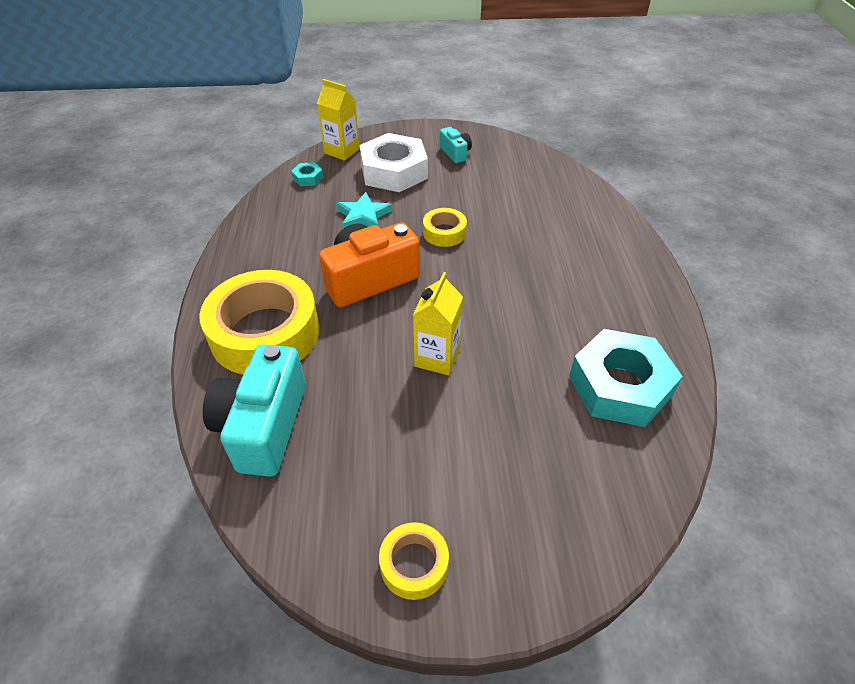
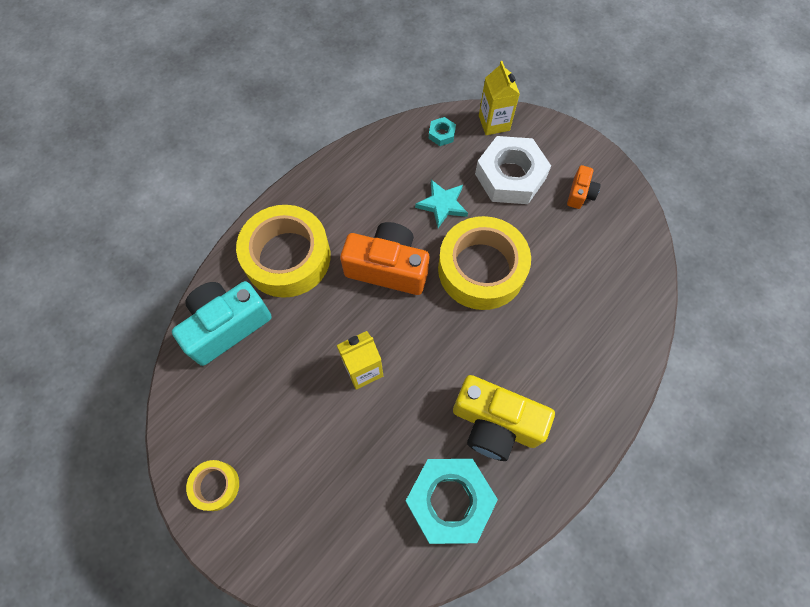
camera: 45 degrees right, 20 degrees up
(444, 232) = (481, 269): yellow tape -> yellow tape, size x2.13
(455, 153) = (580, 194): turquoise camera -> orange camera
(581, 312) = (495, 423): none -> yellow camera

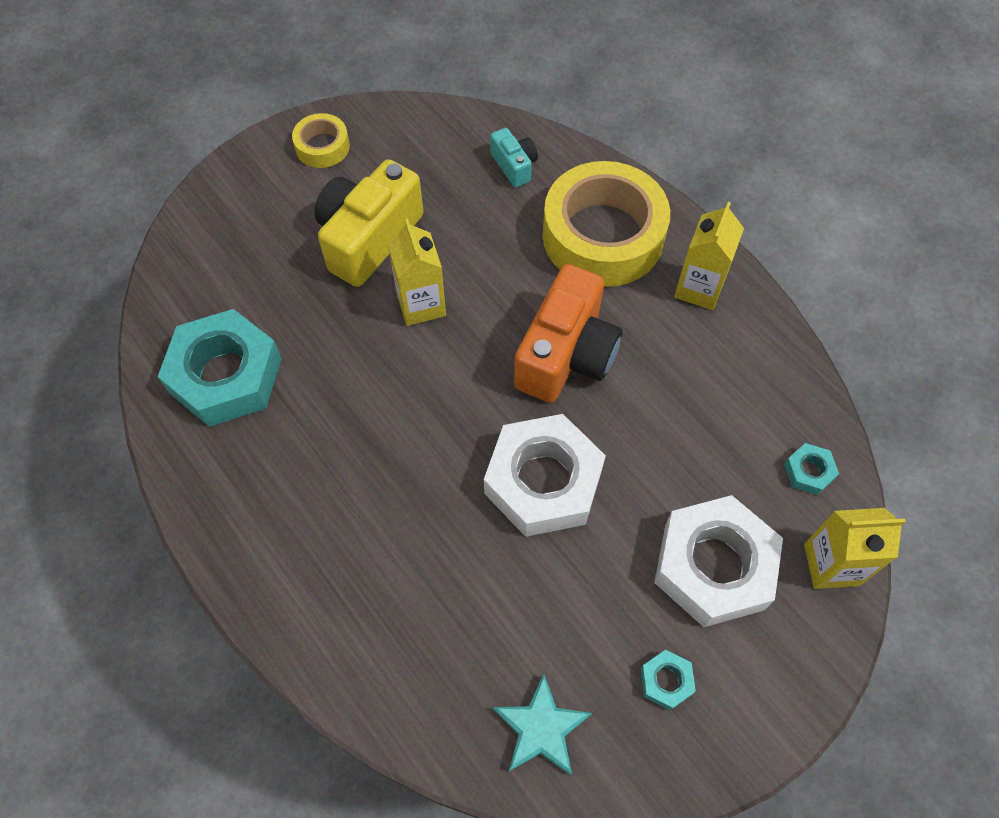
camera: 100 degrees right, 5 degrees down
(227, 326) = (514, 166): turquoise camera -> turquoise camera, size x0.49
(323, 196) = (699, 288): none -> yellow carton
(442, 204) = (667, 447): turquoise star -> turquoise star (541, 728)
(481, 269) = (543, 482): yellow tape -> white nut
(495, 423) = (305, 450): yellow camera -> yellow camera (368, 238)
(580, 194) = (666, 681): orange camera -> turquoise nut

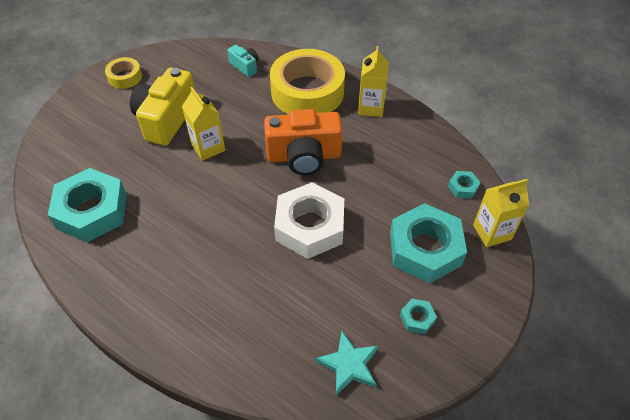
camera: 15 degrees left, 10 degrees down
(566, 354) = (304, 156): orange camera -> orange camera turned 75 degrees clockwise
(713, 566) = (425, 249): white nut -> turquoise nut

